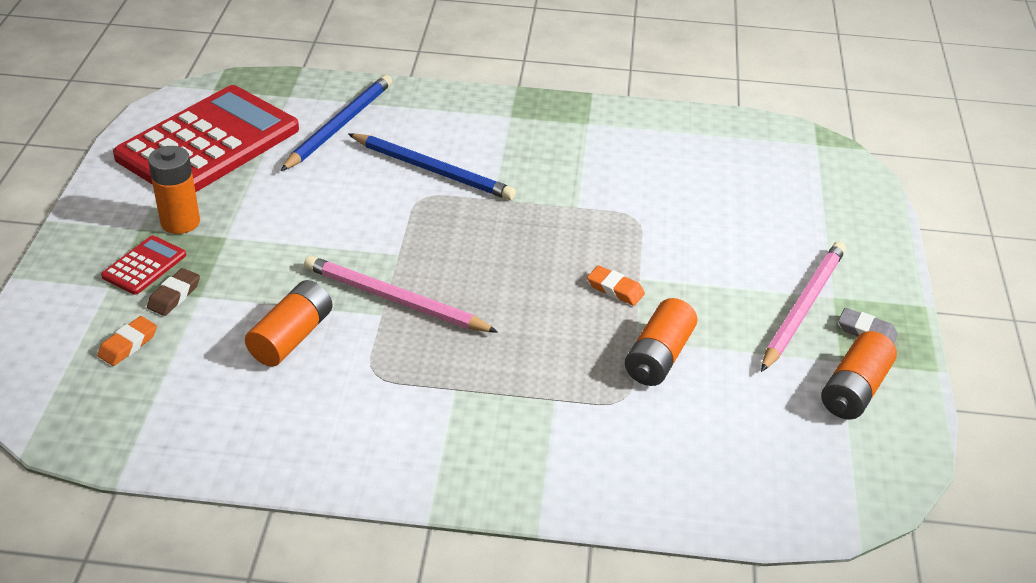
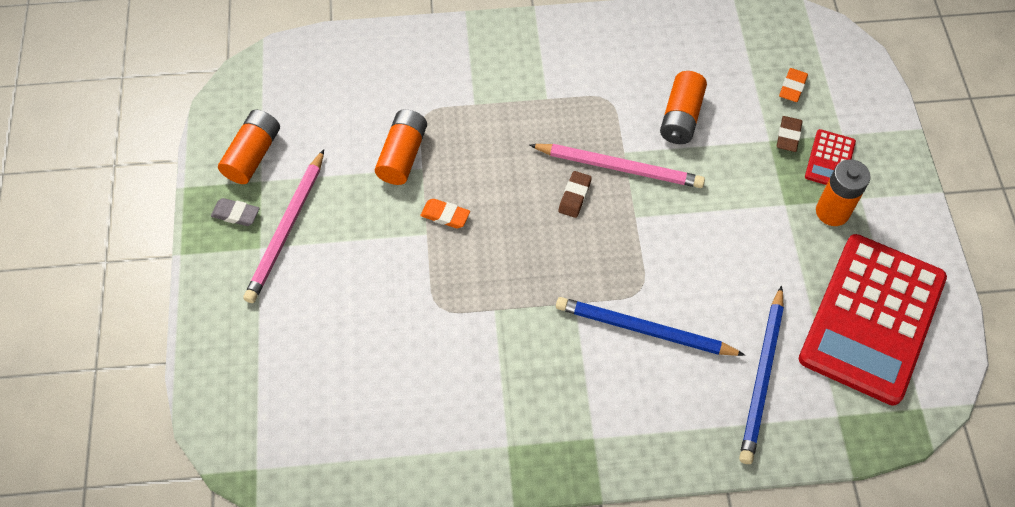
camera: 170 degrees right, 20 degrees up
(459, 282) = (574, 196): none -> brown eraser

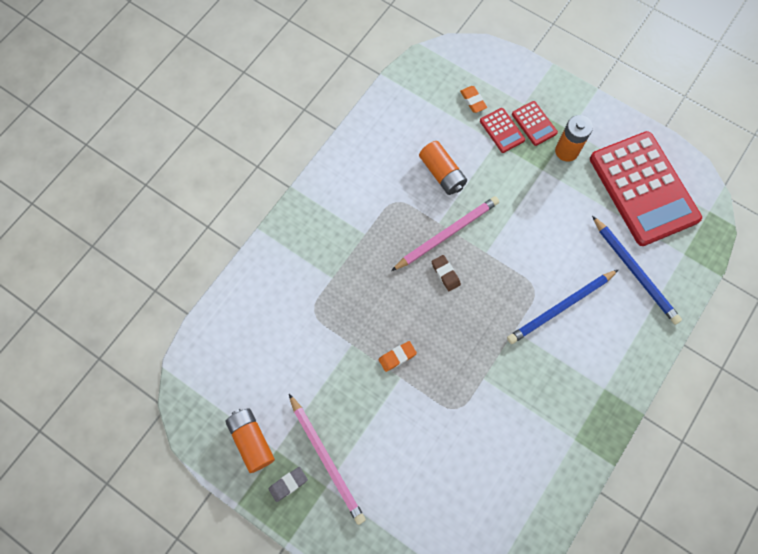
camera: 50 degrees left, 10 degrees up
(403, 155) = (332, 348): orange battery -> none
(788, 136) = (502, 130): brown eraser -> red calculator

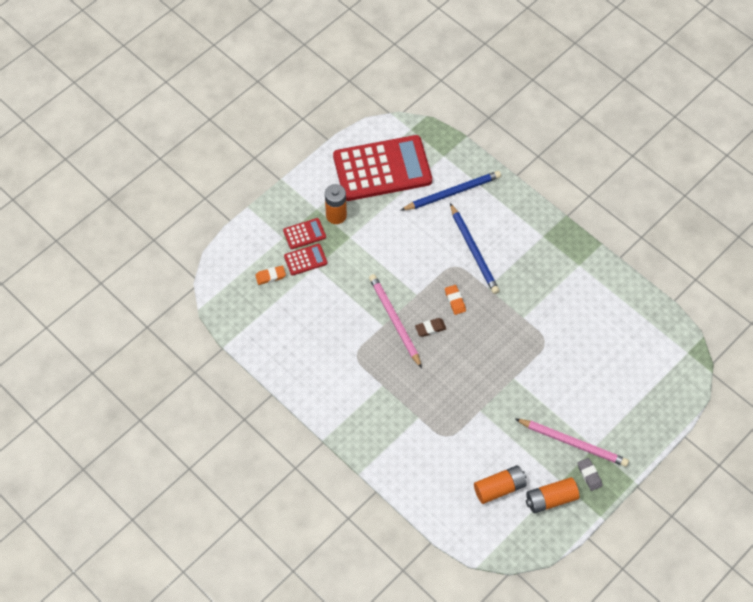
camera: 80 degrees left, 10 degrees down
(327, 460) = (573, 443): pink pencil -> pink pencil turned 45 degrees clockwise
(397, 357) = (496, 377): orange eraser -> orange eraser (455, 301)
(442, 173) = (337, 314): orange battery -> orange battery (499, 488)

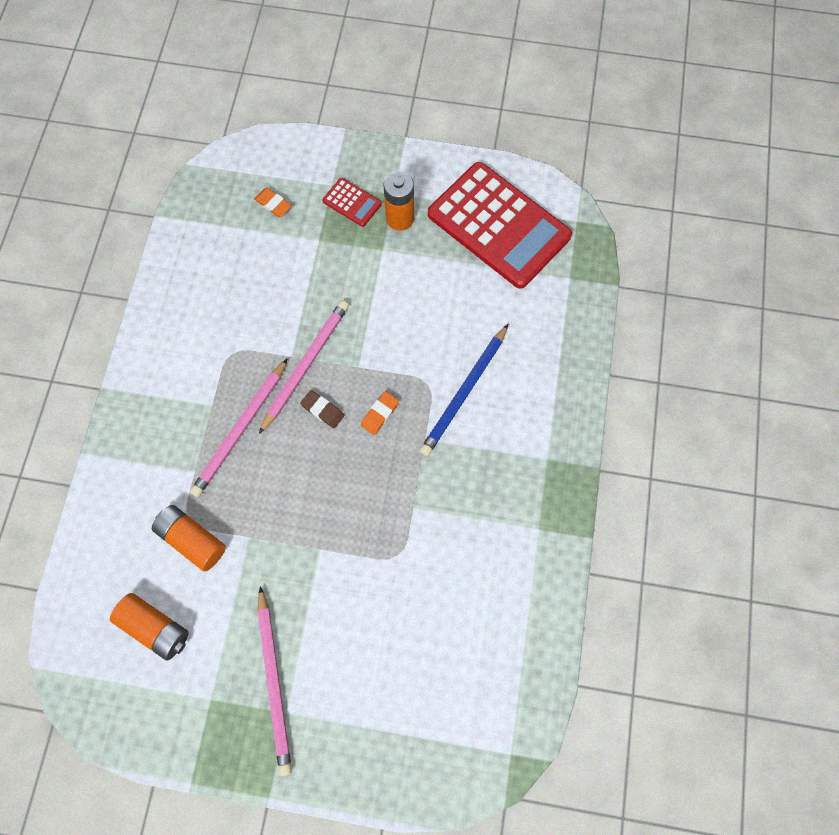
camera: 55 degrees right, 10 degrees up
(305, 259) = (319, 224): red calculator -> none
(410, 378) = (240, 430): none -> pink pencil
(452, 192) = (527, 319): blue pencil -> none
(550, 499) = (177, 702): orange battery -> orange battery (192, 540)
(589, 475) = (241, 731): grey eraser -> none

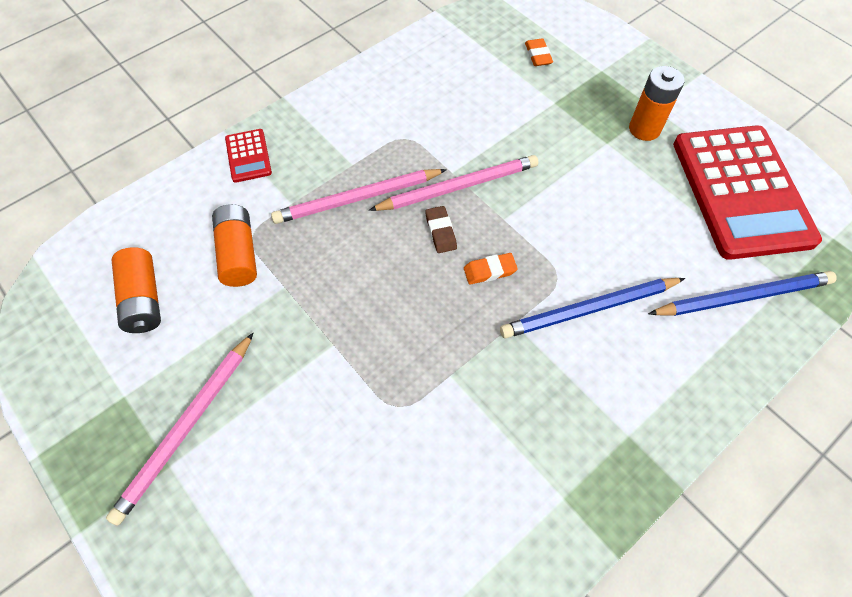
camera: 40 degrees right, 10 degrees down
(352, 202) = (609, 92): red calculator -> red calculator (248, 156)
(550, 309) = (743, 296): none -> blue pencil

